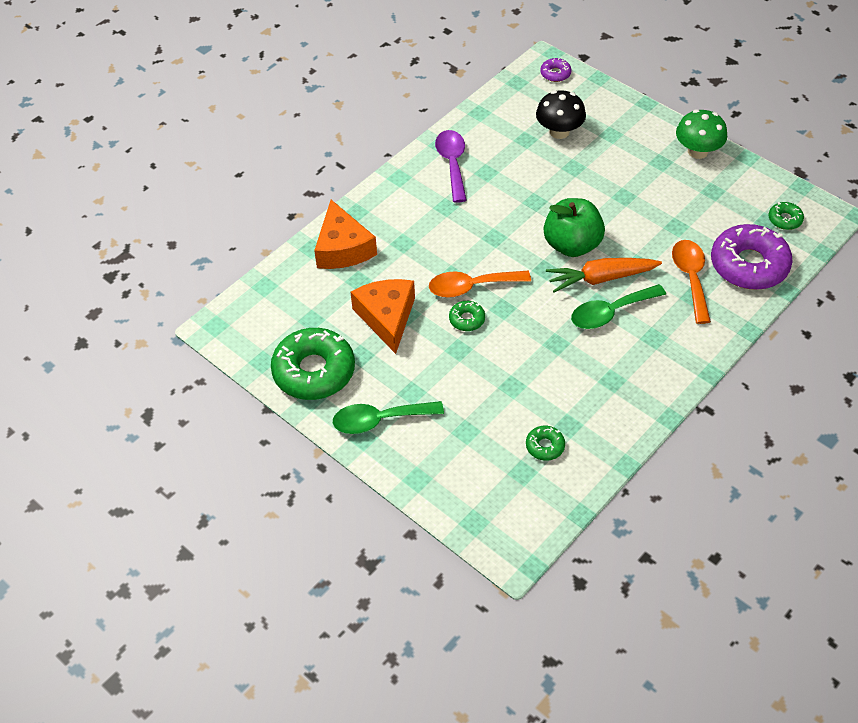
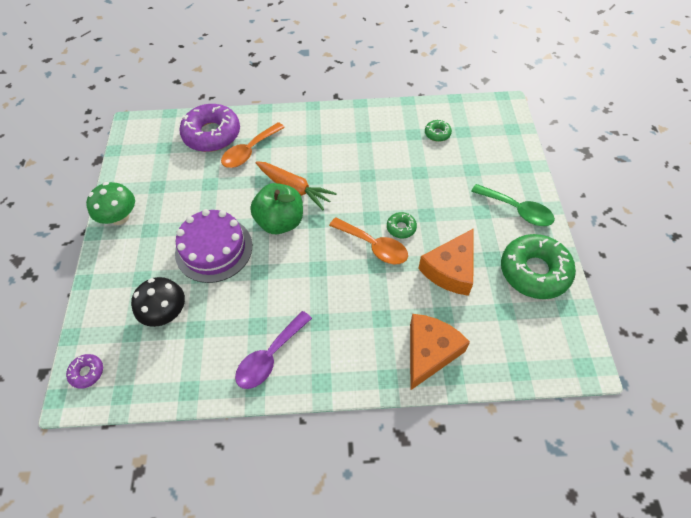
camera: 135 degrees left, 5 degrees up
(592, 188) = (214, 249): none -> purple cake
(610, 312) = (316, 167): green spoon -> none
(785, 219) = (154, 141): green donut -> none

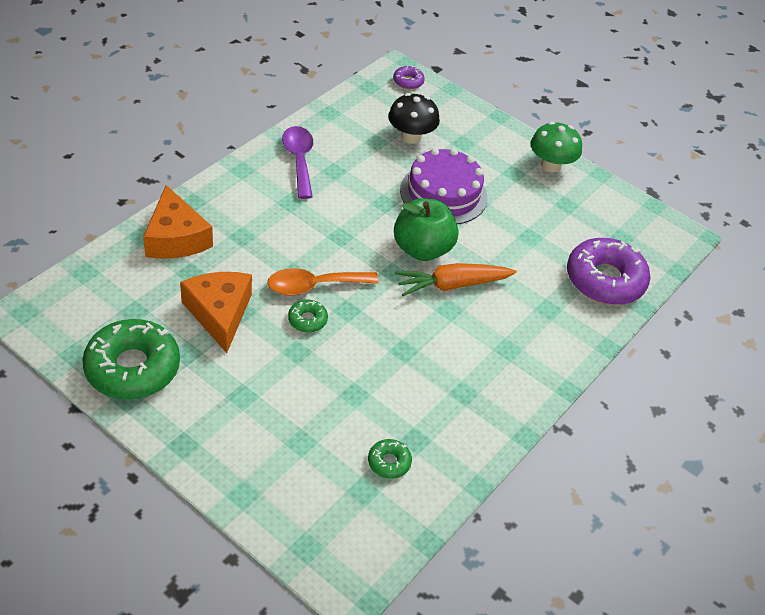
camera: 125 degrees right, 10 degrees down
(249, 151) = (546, 289): orange spoon -> none
(517, 210) = (204, 426): green spoon -> none

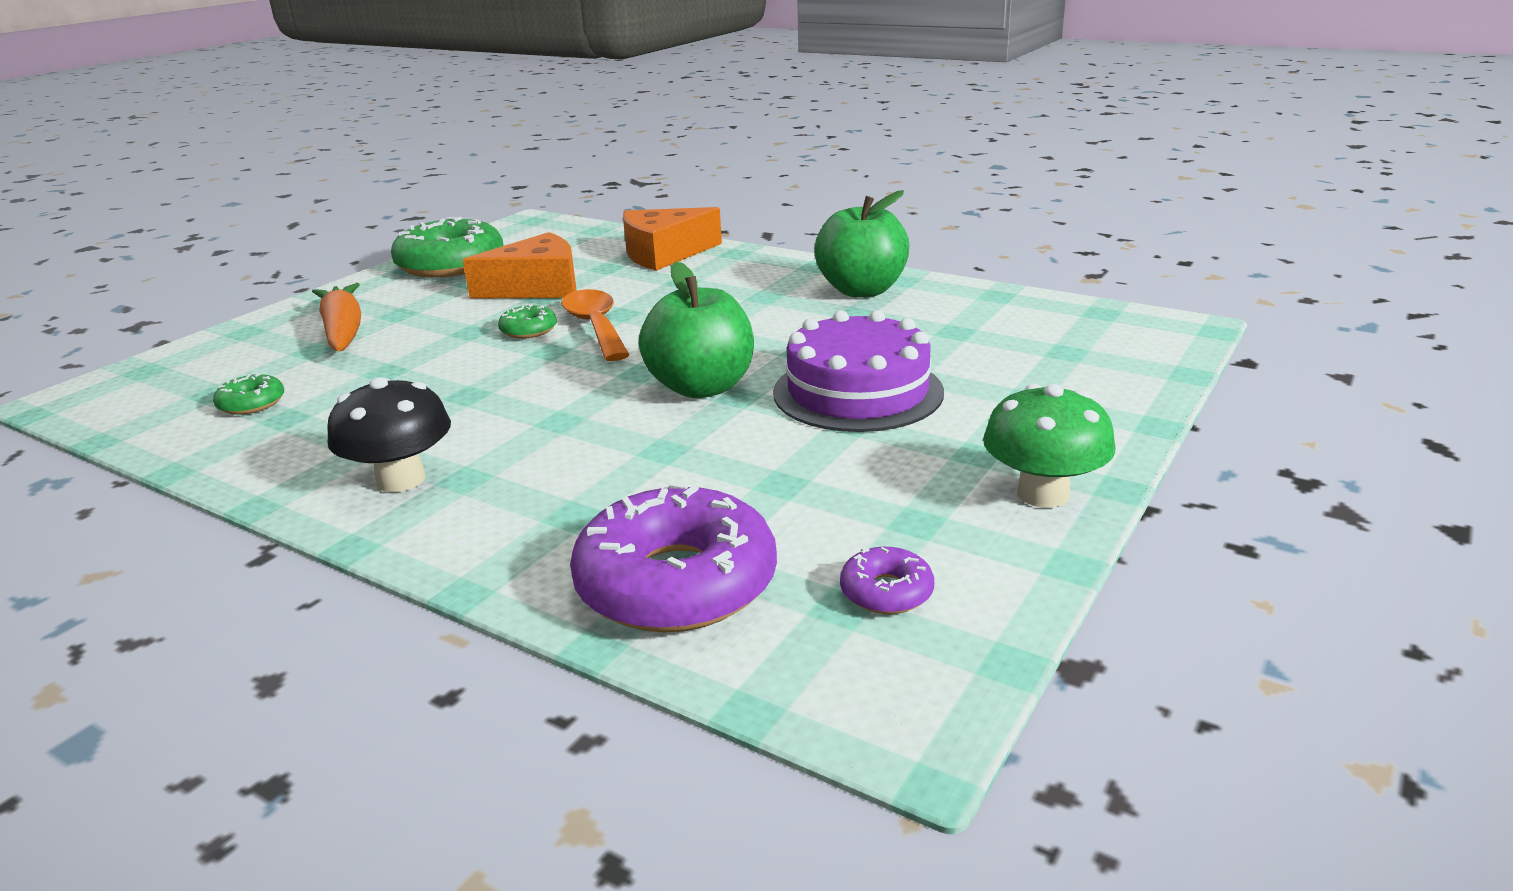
camera: 90 degrees right, 20 degrees down
(299, 160) = (862, 290): purple spoon -> green apple
(408, 81) = (1158, 337): purple donut -> purple donut (886, 592)
(411, 136) = (996, 353): black mushroom -> black mushroom (401, 479)
(452, 285) = (619, 418): orange carrot -> orange carrot (343, 331)

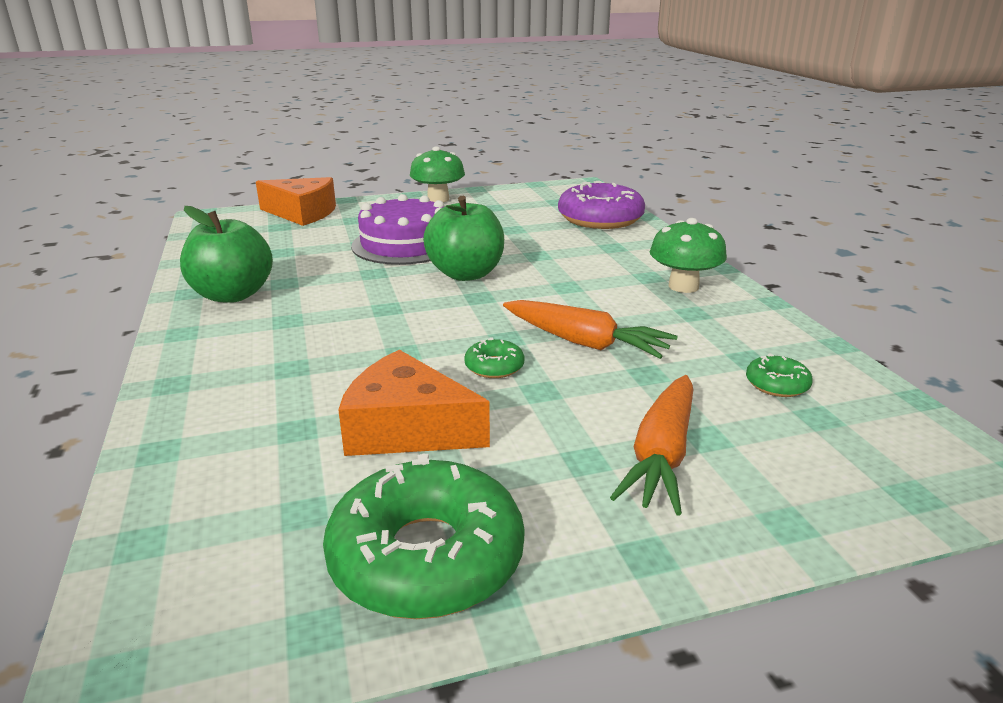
camera: 140 degrees left, 0 degrees up
(401, 479) = (683, 286): black mushroom -> green mushroom
(469, 372) = (584, 342): none -> orange carrot
(596, 326) = (443, 346): orange spoon -> none
(664, 254) = (214, 420): orange cheese -> orange cheese (302, 213)
(886, 592) = (539, 199): purple donut -> none

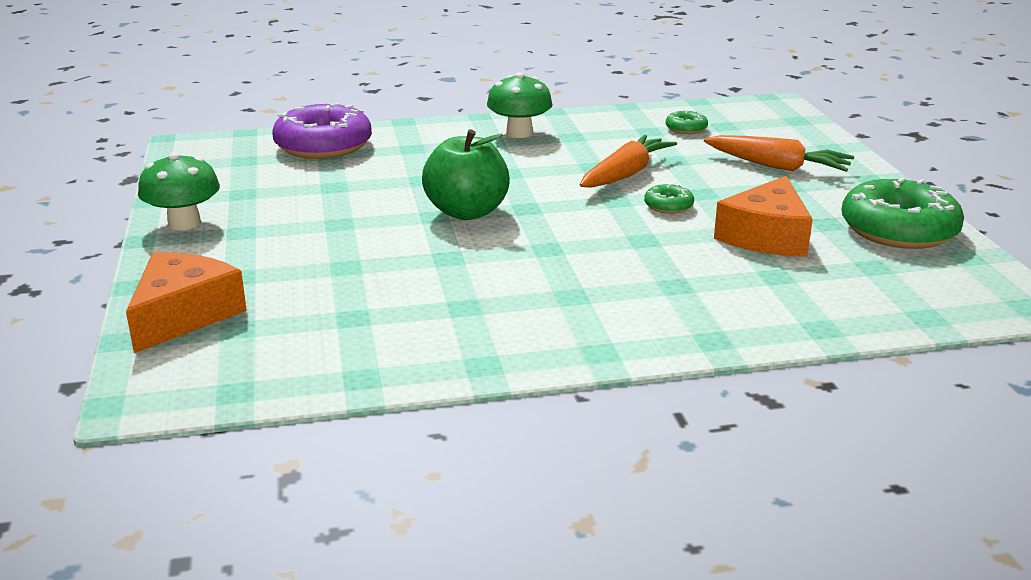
camera: 85 degrees left, 0 degrees up
(232, 295) = (498, 334): green apple -> none
(405, 244) = (361, 242): purple cake -> none

